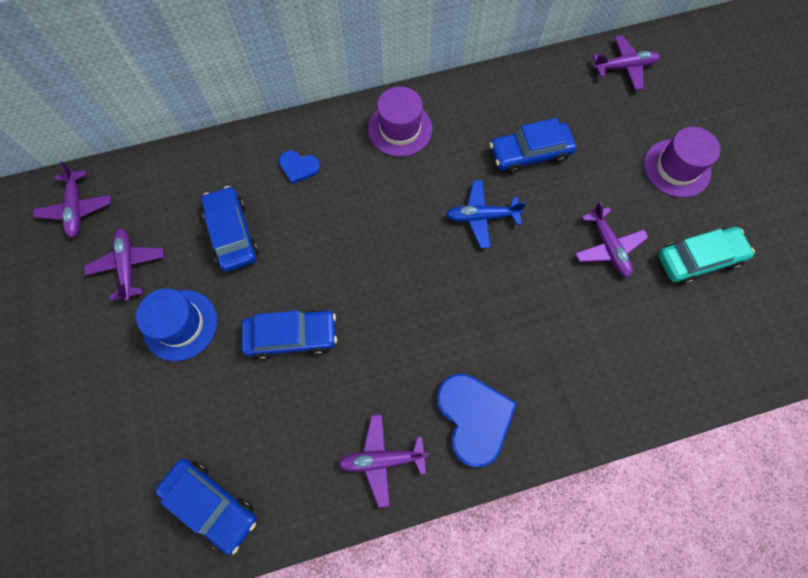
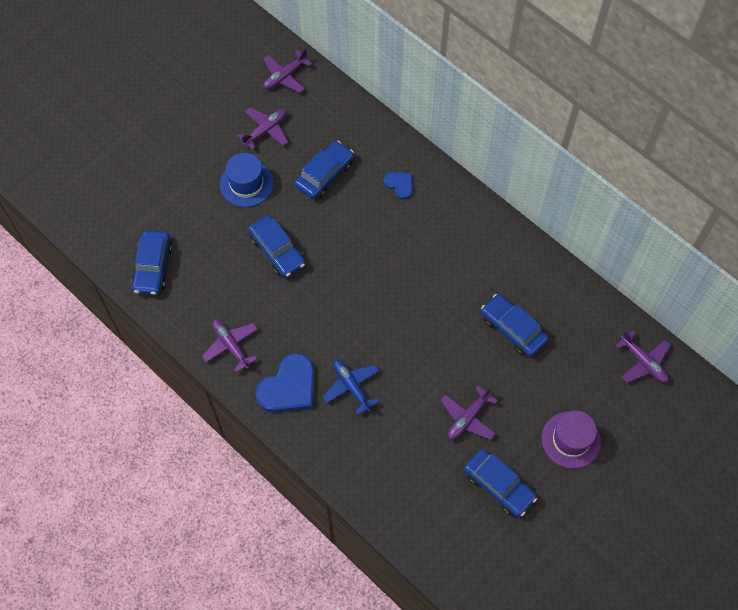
camera: 60 degrees right, 5 degrees down
(298, 167) = (399, 184): blue heart -> blue heart turned 150 degrees clockwise
(400, 129) = (474, 231): purple hat -> none
(481, 217) = (437, 321): blue plane -> blue plane (351, 387)
(698, 259) = (499, 485): turquoise car -> blue car

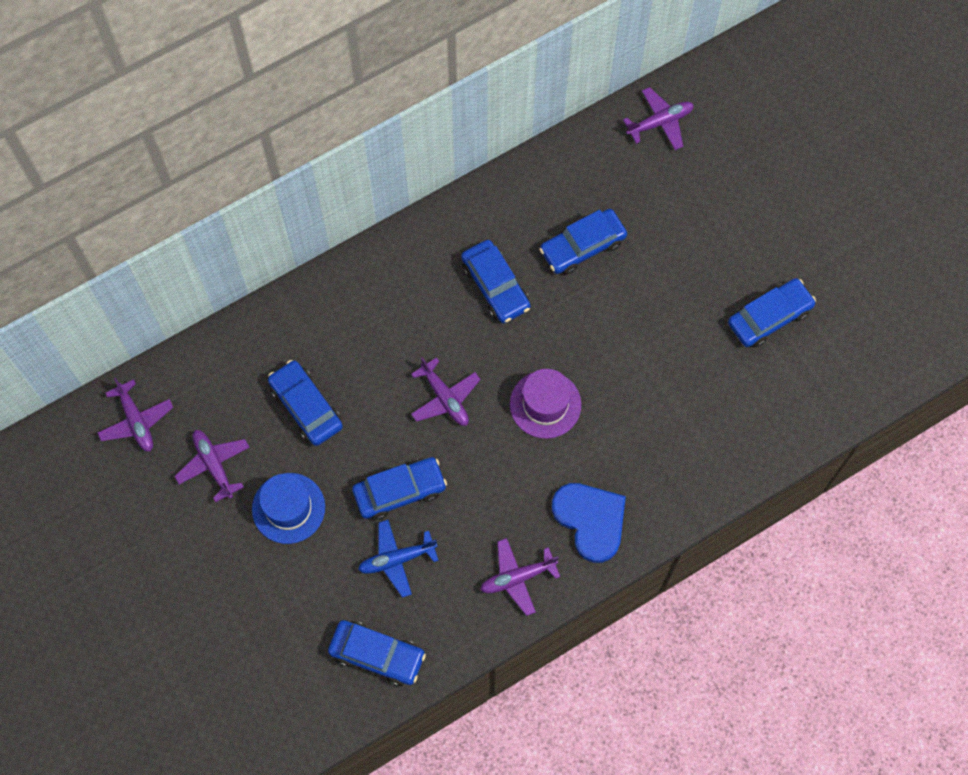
camera: 75 degrees left, 5 degrees up
(351, 387) = (609, 446): blue plane -> blue plane (397, 559)
(399, 184) = (349, 320): blue heart -> none
(458, 275) = (495, 286): none -> blue car
(468, 418) = (681, 327): purple plane -> purple plane (445, 398)
(571, 440) = (733, 226): purple hat -> purple hat (545, 404)

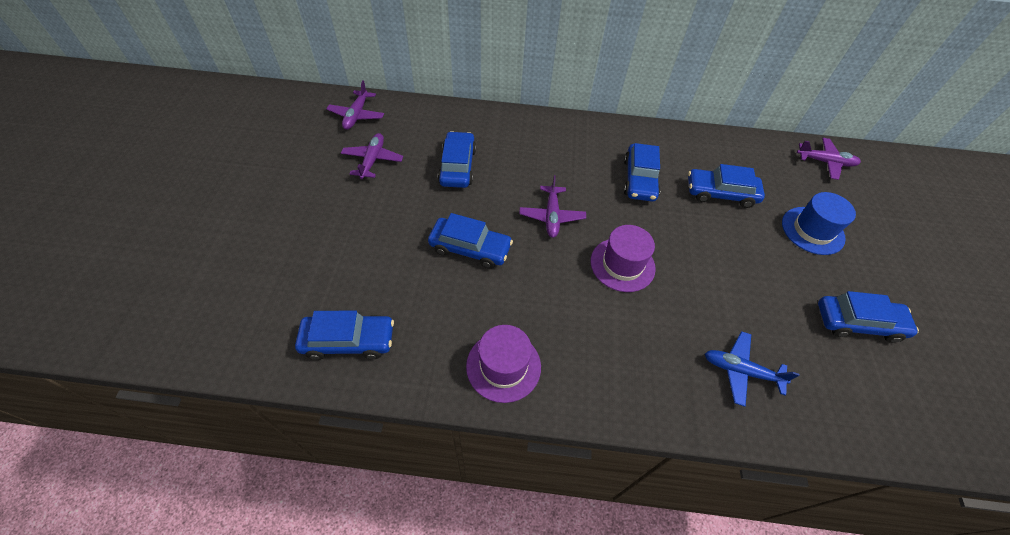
camera: 35 degrees right, 15 degrees down
(288, 508) = (390, 210): blue hat -> blue hat (812, 230)
(377, 655) = (348, 341): blue car -> blue car turned 60 degrees counterclockwise
(397, 559) = (427, 288): blue plane -> blue plane (740, 371)
(517, 578) = (503, 366): purple plane -> purple hat
(590, 520) = (598, 367): blue heart -> none

